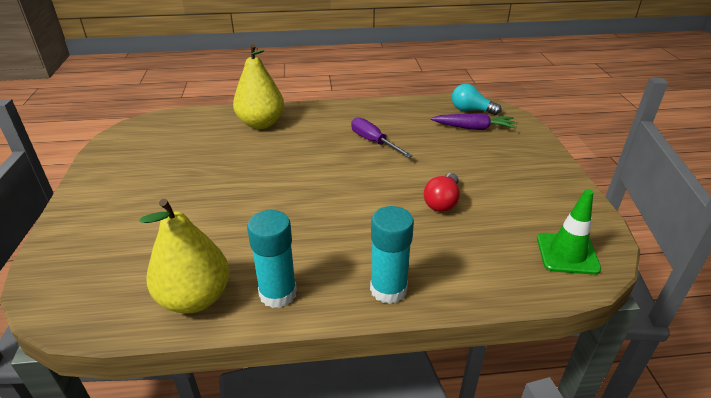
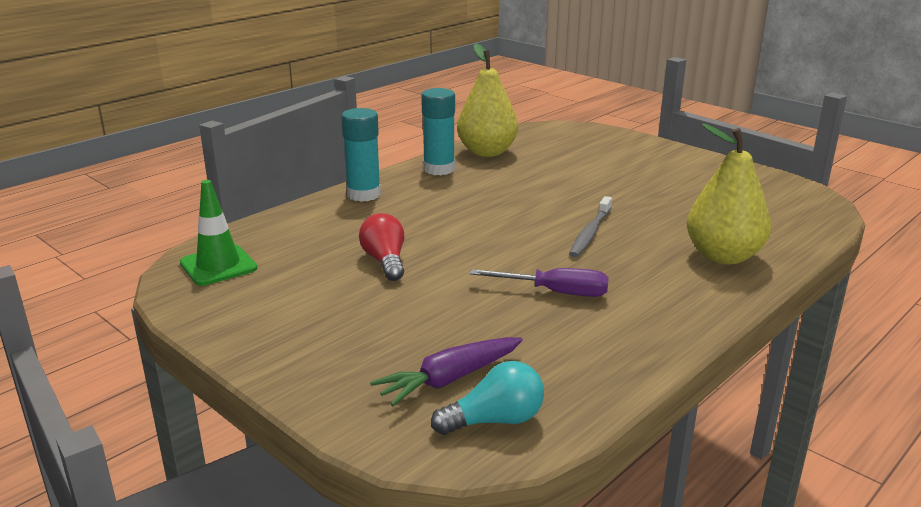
camera: 140 degrees right, 10 degrees down
(292, 165) = (590, 233): none -> grey toothbrush

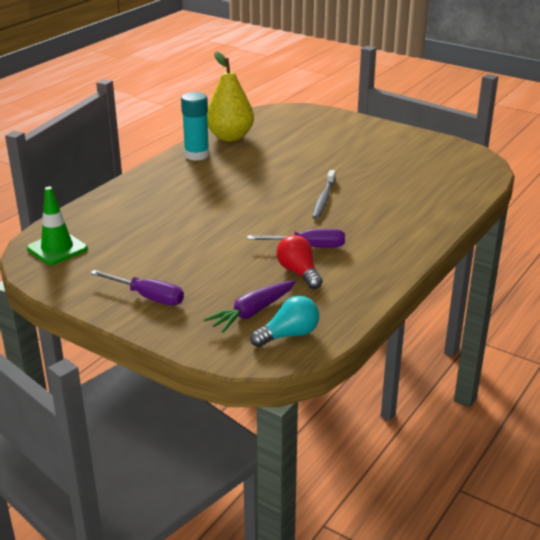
camera: 10 degrees left, 5 degrees up
(309, 341) = (147, 297): none -> purple screwdriver
(364, 194) = (145, 181): turquoise glue stick -> none
(385, 261) = (180, 234): red light bulb -> red light bulb (299, 272)
(723, 256) = (419, 209): yellow pear -> none

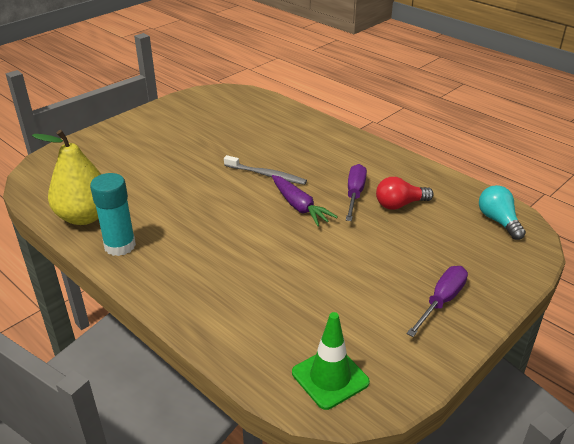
camera: 80 degrees left, 5 degrees up
(252, 312) = (466, 237): purple carrot -> purple carrot (299, 207)

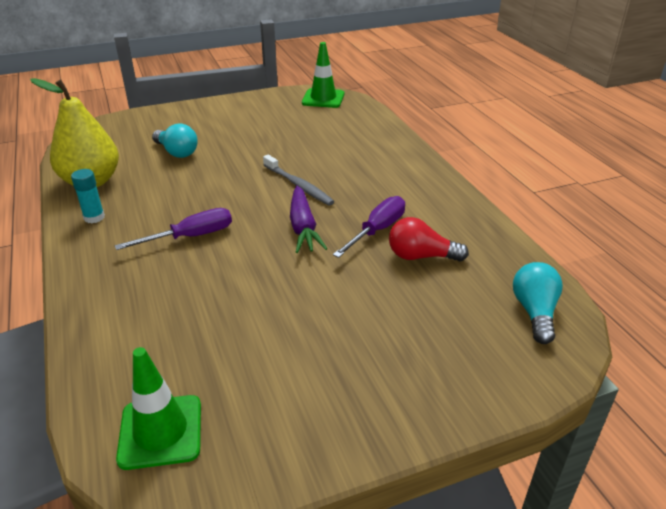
camera: 25 degrees right, 0 degrees up
(120, 246) = (94, 217): turquoise glue stick -> turquoise glue stick, size x0.59
(137, 172) = (177, 152): none -> turquoise light bulb
(220, 96) = (323, 98): none -> green traffic cone
(441, 301) = (373, 388): purple screwdriver -> purple screwdriver (191, 237)

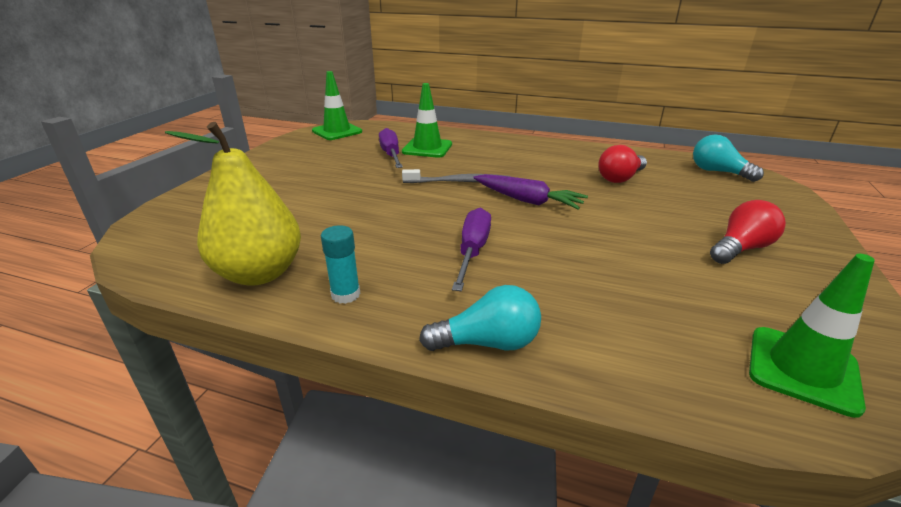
camera: 50 degrees left, 5 degrees down
(177, 152) = (297, 209): turquoise light bulb -> turquoise light bulb (488, 343)
(342, 365) = (741, 248): none -> red light bulb
(347, 145) = (427, 148): none -> green traffic cone
(377, 230) = (568, 179): purple screwdriver -> purple screwdriver (391, 155)

